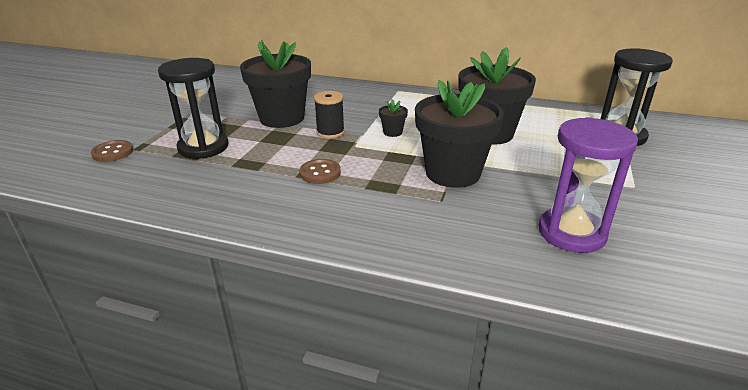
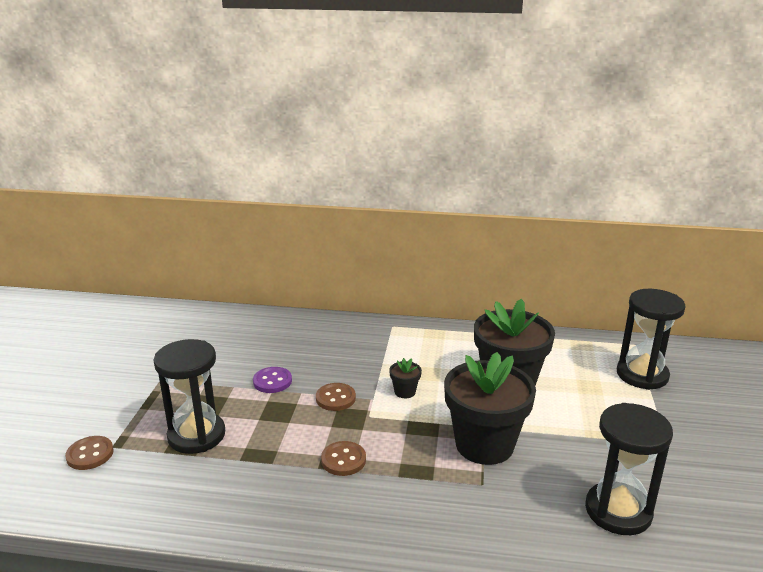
camera: 10 degrees left, 5 degrees down
(282, 118) = (272, 381): black flower pot -> purple button
(330, 132) = (335, 398): black spool -> brown button
(571, 233) = (618, 511): purple hourglass -> black hourglass

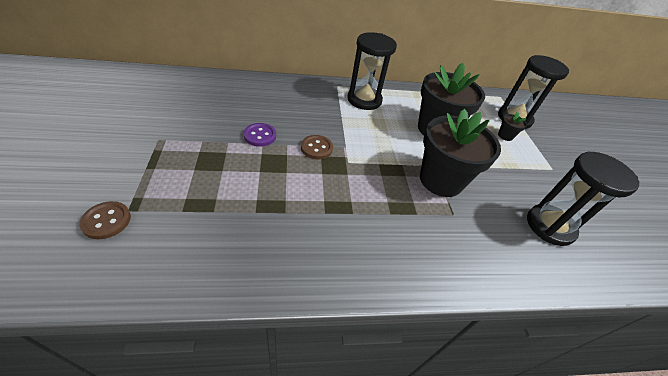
camera: 20 degrees left, 20 degrees up
(196, 435) = (208, 191): black hourglass -> black hourglass (364, 100)
(343, 460) = (343, 203): brown button -> none
(405, 392) = (367, 139): black flower pot -> black flower pot (505, 136)

